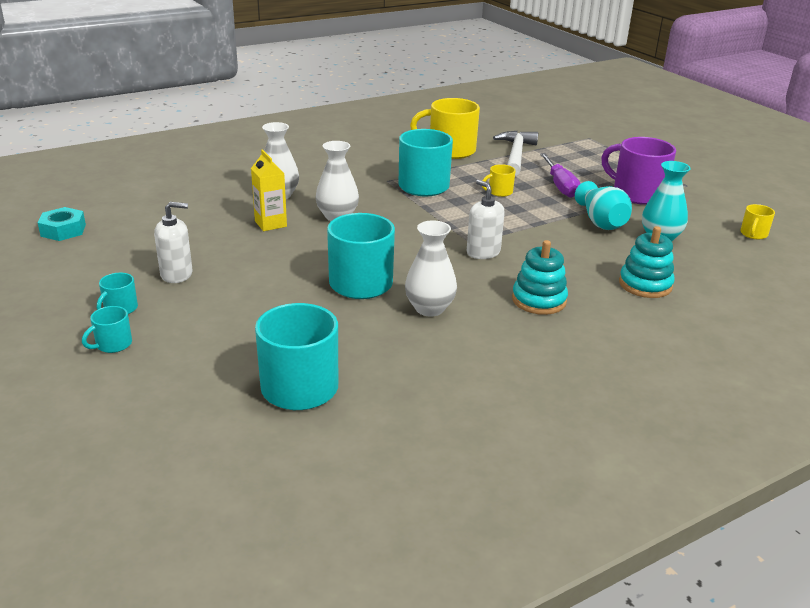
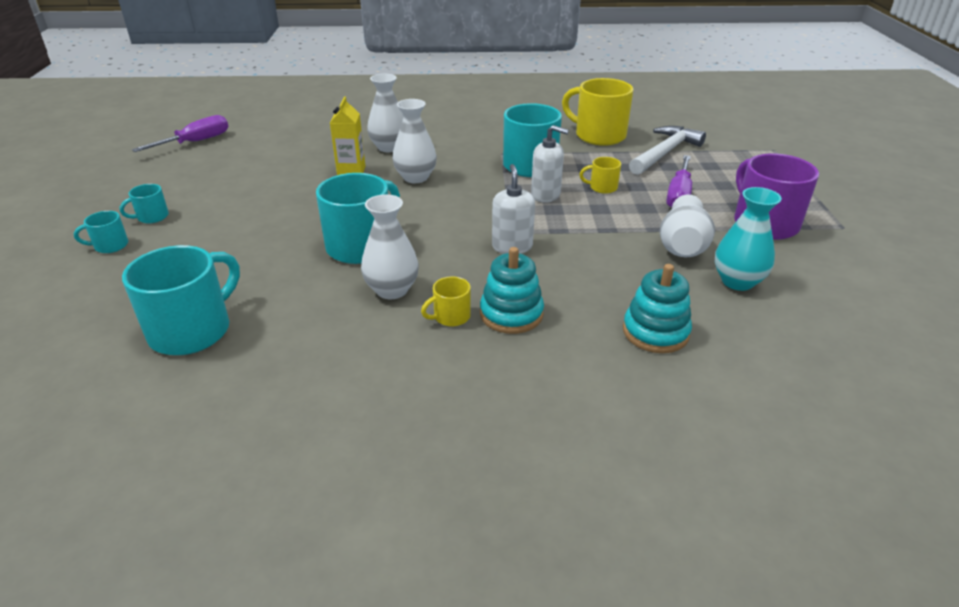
camera: 30 degrees right, 5 degrees up
(63, 230) = (195, 142): turquoise nut -> purple screwdriver
(177, 274) = (226, 198): white soap dispenser -> white soap dispenser (545, 195)
(601, 222) = (682, 245): turquoise vase -> white vase
(753, 234) = (874, 309): yellow mug -> yellow mug (450, 317)

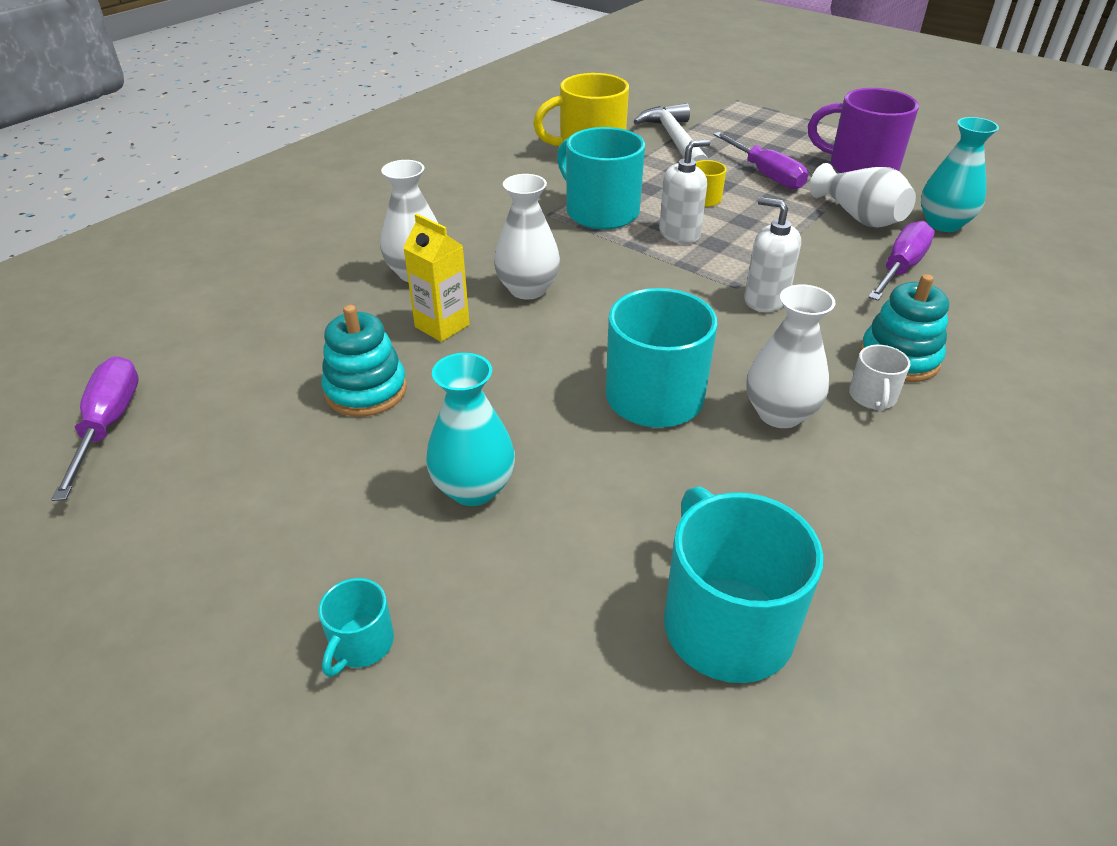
camera: 50 degrees left, 5 degrees up
(152, 217) = (320, 561): turquoise mug -> none
(232, 229) = (473, 488): none -> turquoise vase
(450, 317) = (872, 397): yellow mug -> white mug
(634, 282) = (900, 268): none -> purple screwdriver
(655, 332) = (993, 298): turquoise stacking toy -> turquoise stacking toy (366, 390)

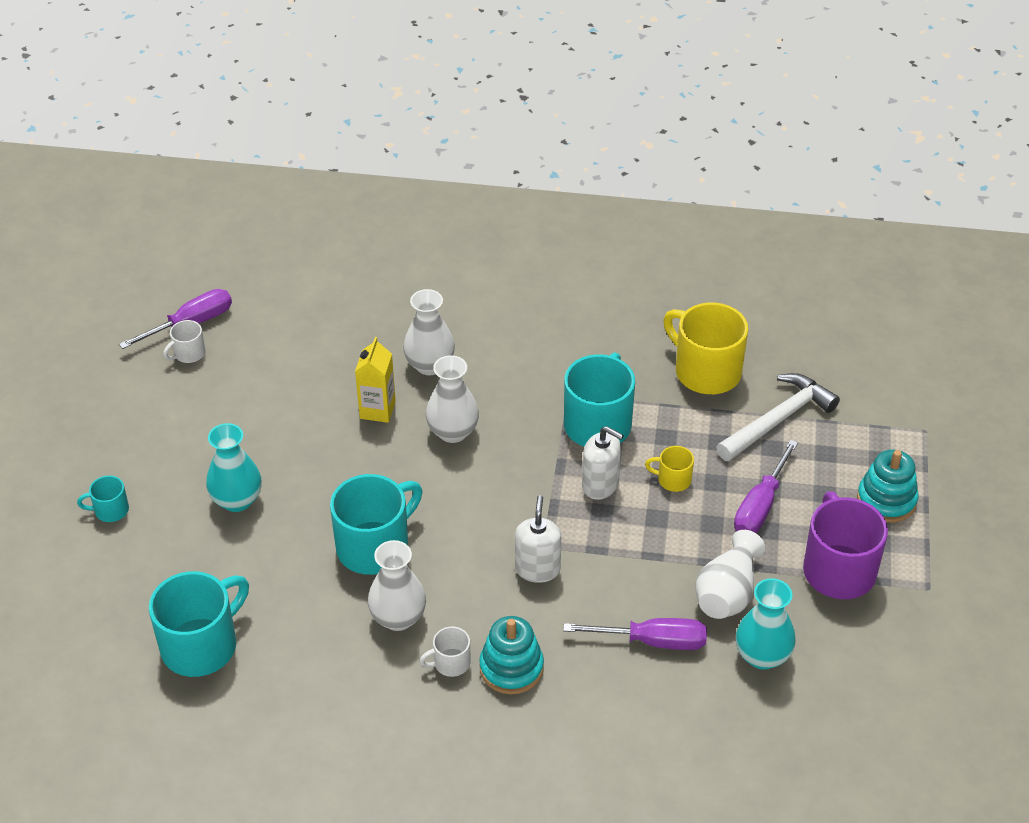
camera: 60 degrees right, 5 degrees up
(158, 445) = (188, 353): none -> white mug
(366, 390) = (289, 410): turquoise stacking toy -> turquoise stacking toy (886, 500)

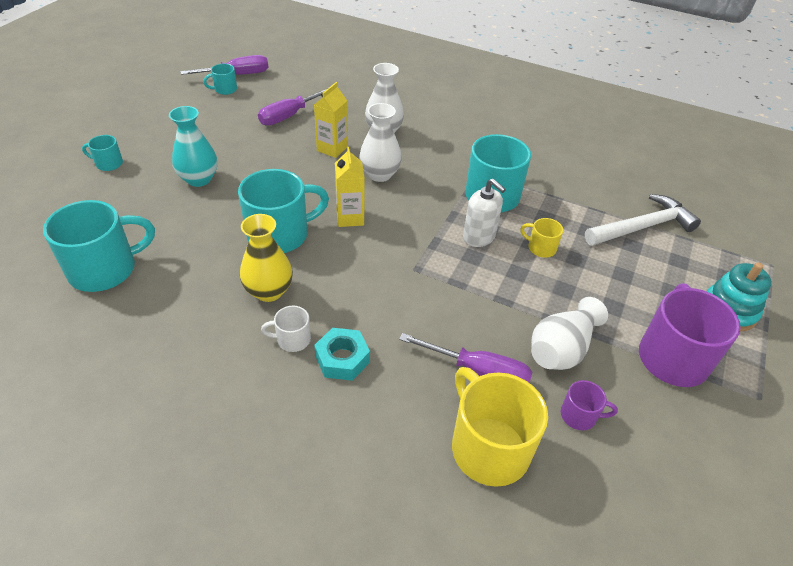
camera: 15 degrees right, 0 degrees up
(188, 353) = (225, 89): white mug -> turquoise mug
(398, 617) = (269, 291): white vase -> yellow vase
(444, 501) = (350, 218): none -> yellow carton
(511, 668) = (342, 359): turquoise stacking toy -> turquoise nut
(537, 569) = (401, 285): white soap dispenser -> none
(706, 371) = (591, 181): yellow mug -> yellow mug (488, 447)
(760, 505) = (611, 286): purple screwdriver -> purple screwdriver (290, 115)
(762, 656) = (579, 415): turquoise vase -> purple mug

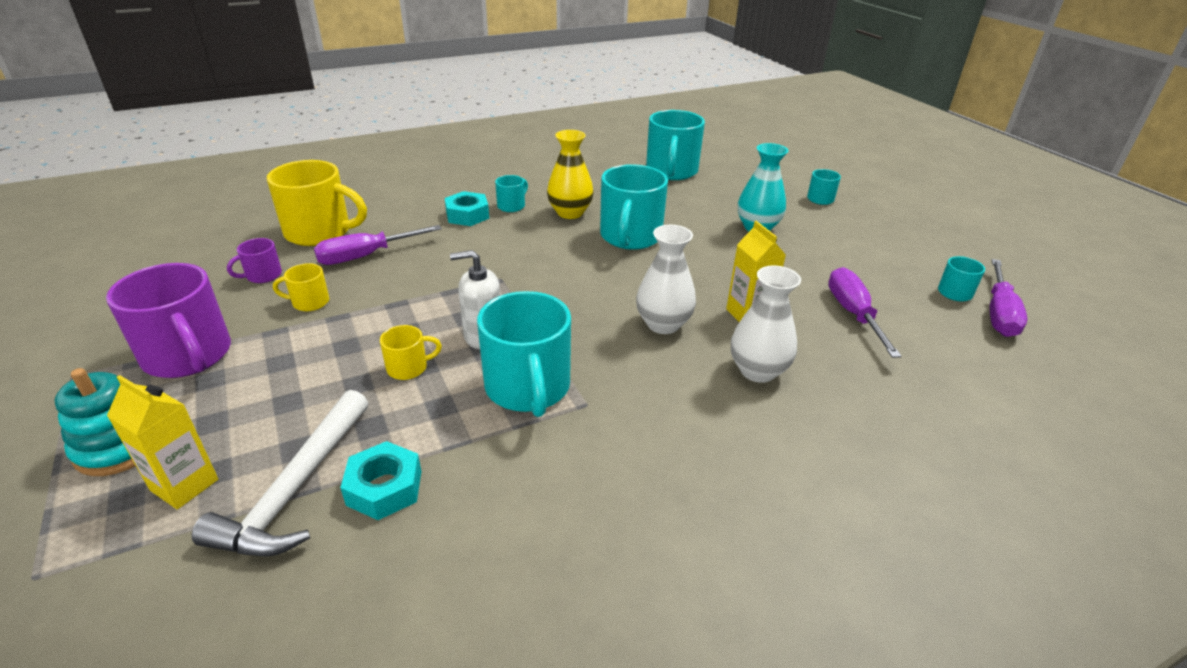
camera: 130 degrees right, 10 degrees down
(292, 339) = (512, 206): white mug -> turquoise mug
(350, 218) = (611, 276): yellow carton -> yellow carton (184, 485)
(561, 349) = (309, 302): white vase -> yellow mug
(602, 202) = (384, 488): none -> turquoise nut

